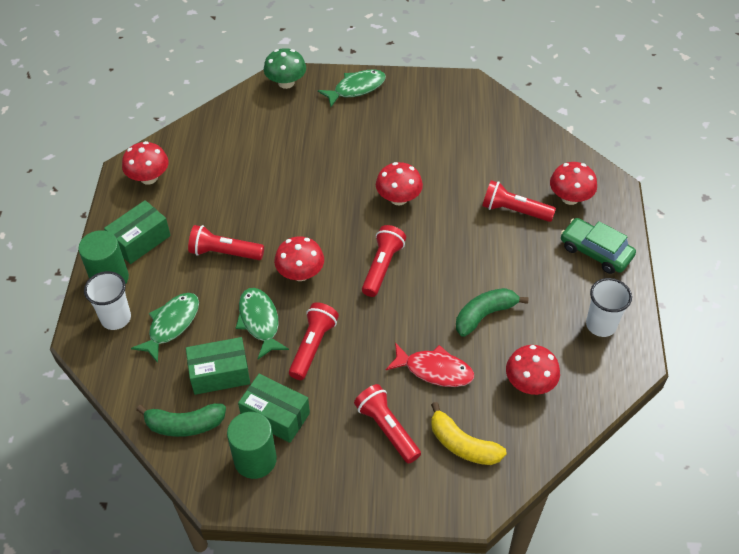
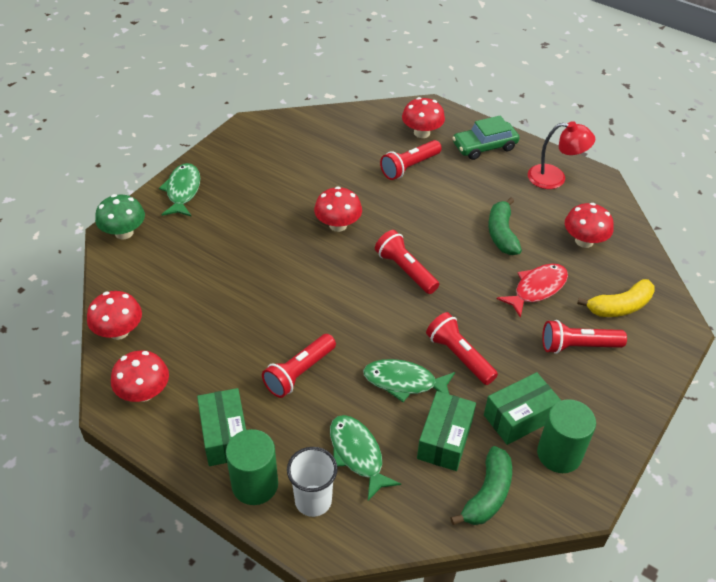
camera: 60 degrees left, 5 degrees down
(300, 273) = (370, 327): red mushroom -> red mushroom (119, 331)
(601, 325) = (554, 178): white cup -> red lamp

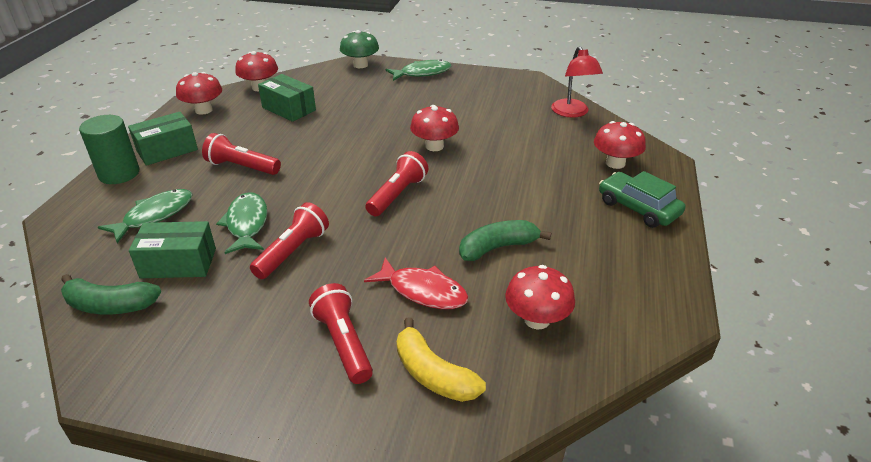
camera: 70 degrees right, 10 degrees down
(313, 501) = (103, 204): white cup -> none
(409, 167) = (553, 167): red flashlight -> none
(519, 417) = (217, 311): green box -> green box (289, 109)
(554, 178) = (636, 273): red lamp -> red lamp (572, 113)
(559, 454) = (169, 352): green cylinder -> none

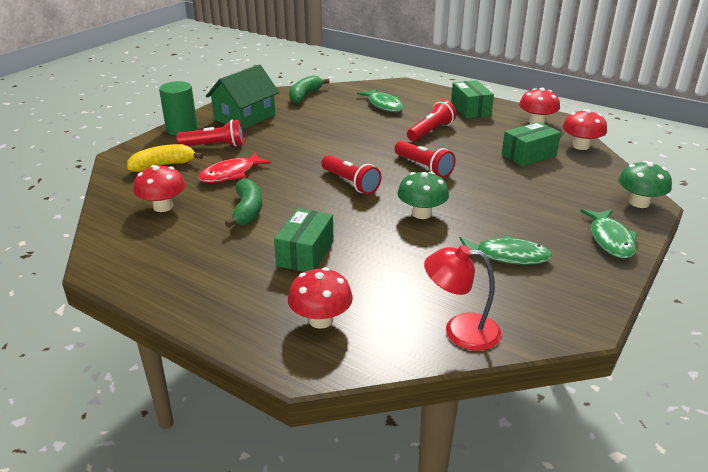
camera: 110 degrees right, 5 degrees down
(119, 174) = (443, 96): green cylinder -> green cylinder (182, 129)
(178, 263) = (327, 110): green box -> green box (305, 253)
(221, 348) = (245, 117): none -> green house
(247, 224) = (353, 129): green fish -> green fish (507, 256)
(293, 252) = (310, 140): red flashlight -> red flashlight (423, 167)
(434, 146) = (421, 213): red mushroom -> green mushroom
(638, 208) = (233, 302): green car -> none

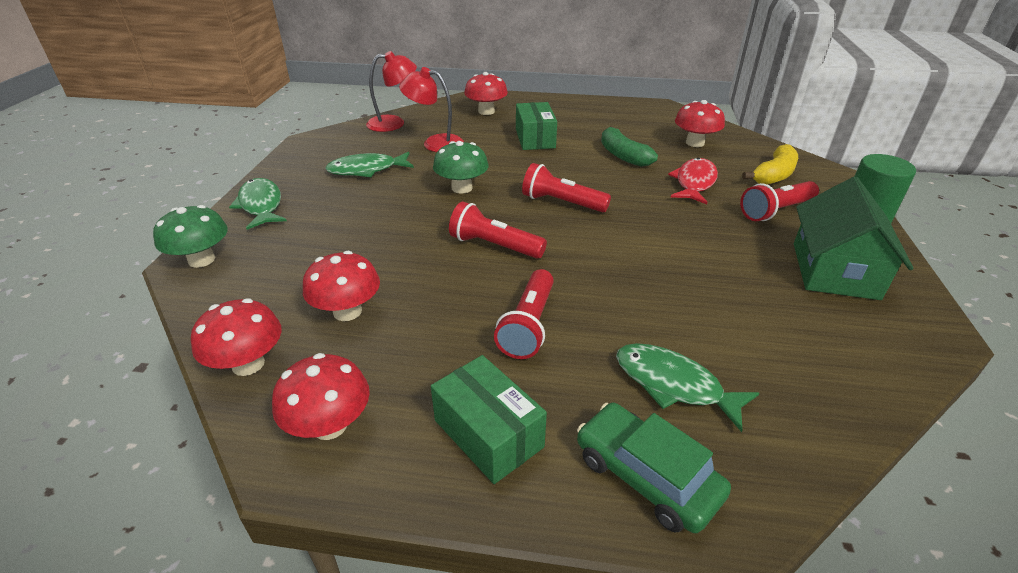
camera: 155 degrees right, 5 degrees up
(305, 95) = (850, 367): green banana -> none
(419, 93) = (646, 476): none -> green car
(420, 276) = (435, 143): none -> red lamp
(528, 155) = (347, 311): green box -> red mushroom

